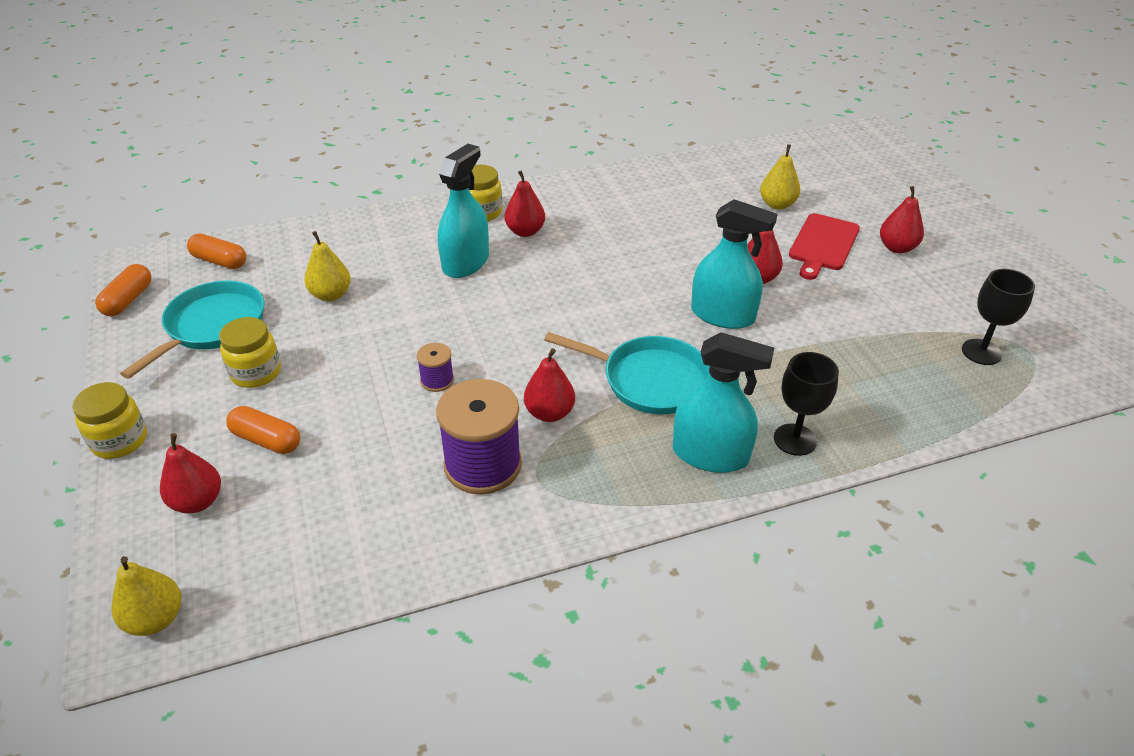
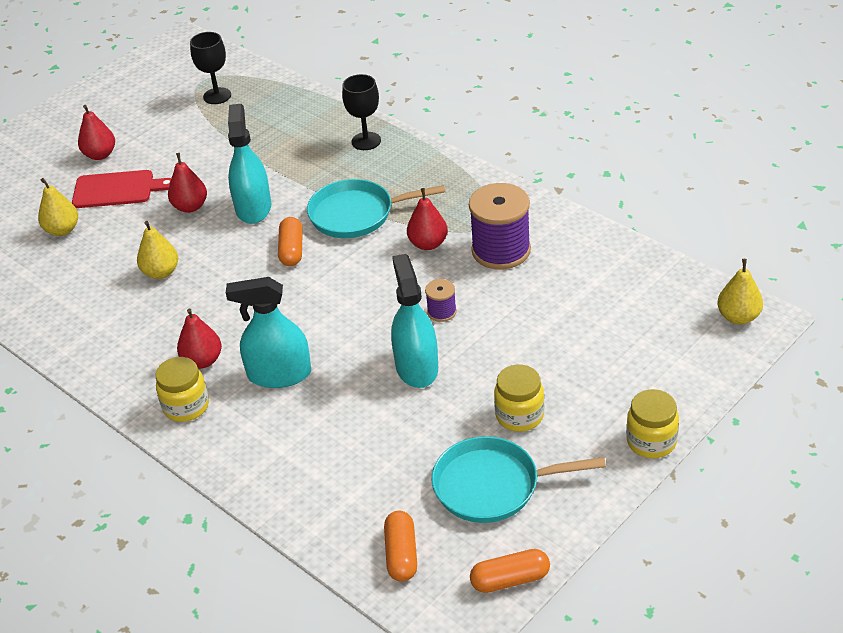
camera: 115 degrees left, 0 degrees up
(197, 501) = (654, 359): red pear -> none
(266, 440) = (575, 362): orange capsule -> orange capsule (292, 250)
(331, 295) = (390, 435): yellow pear -> yellow pear (161, 272)
(649, 380) = (356, 214): turquoise pan -> turquoise pan turned 90 degrees counterclockwise
(710, 454) = (407, 167): turquoise spray bottle -> turquoise spray bottle (416, 367)

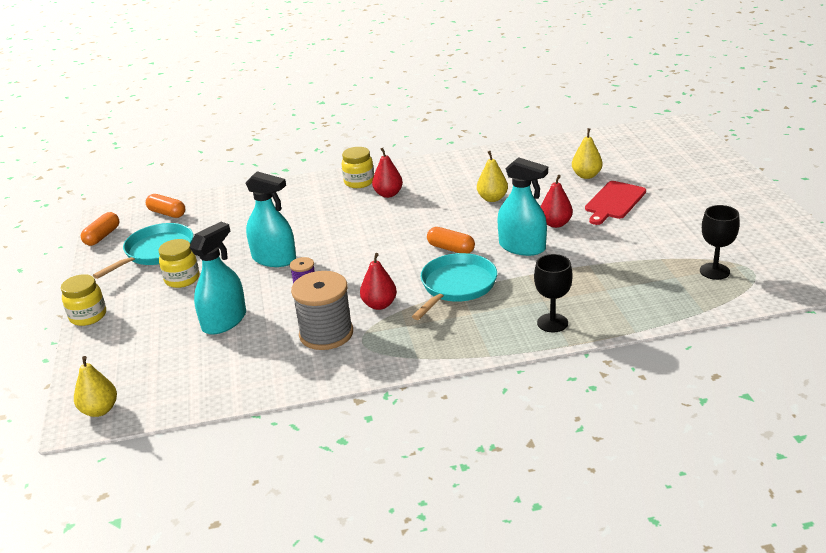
camera: 125 degrees right, 10 degrees down
(100, 155) = (672, 204): red pear -> none
(279, 374) = (340, 214): turquoise spray bottle -> turquoise spray bottle (224, 321)
(501, 250) = (326, 334): purple spool -> grey spool

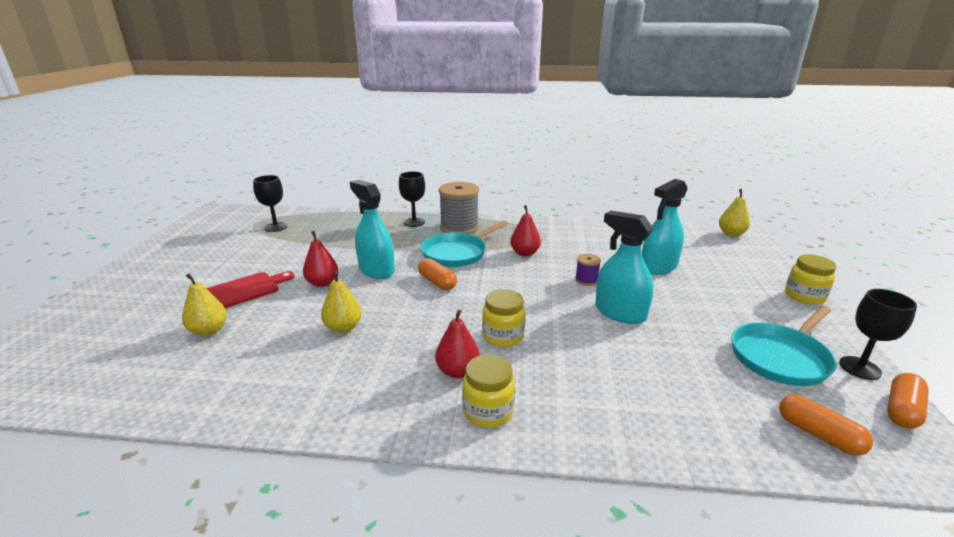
camera: 165 degrees left, 5 degrees down
(103, 257) = (860, 368): none -> black goblet
(182, 279) = (721, 313): yellow jar -> yellow jar (503, 336)
(326, 334) = (571, 244): grey spool -> grey spool (459, 228)

